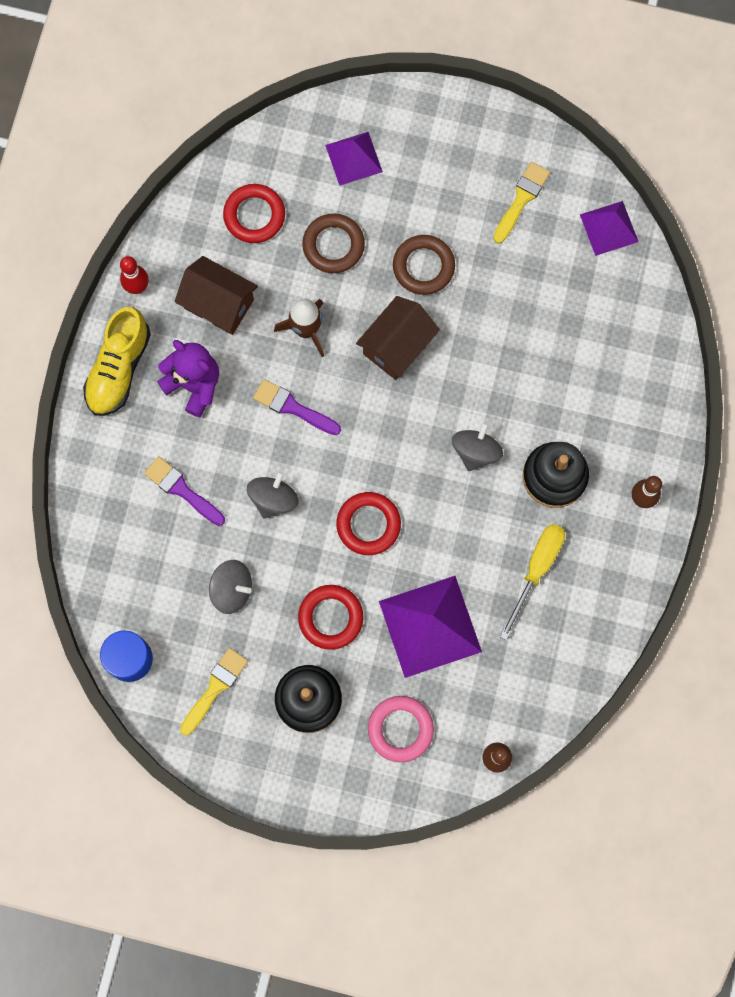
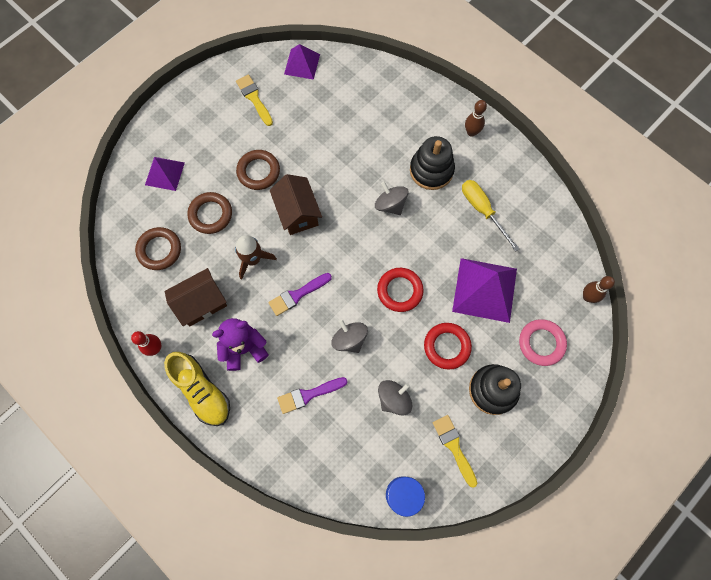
camera: 60 degrees left, 5 degrees down
(254, 215) = (159, 250): red ring -> brown ring

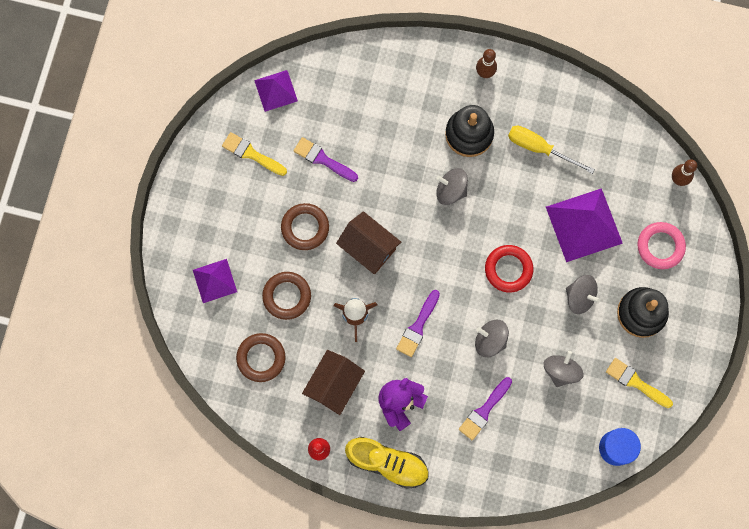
camera: 30 degrees left, 5 degrees up
(305, 130) = (323, 159): none -> purple brush
(447, 346) = (580, 297): red ring -> grey spinning top

